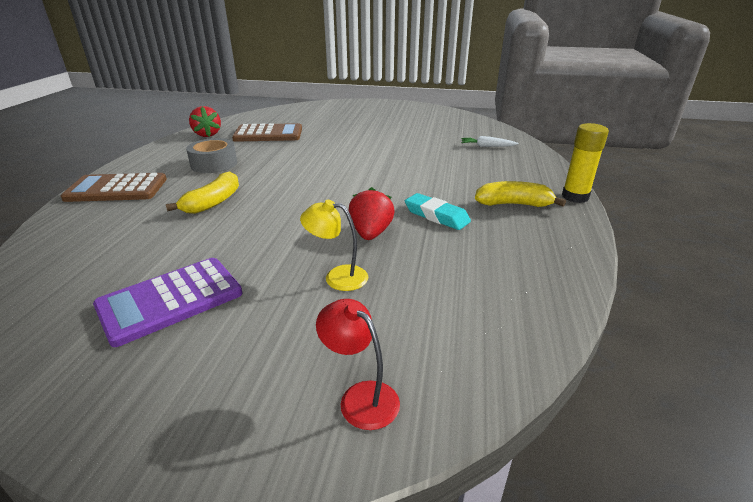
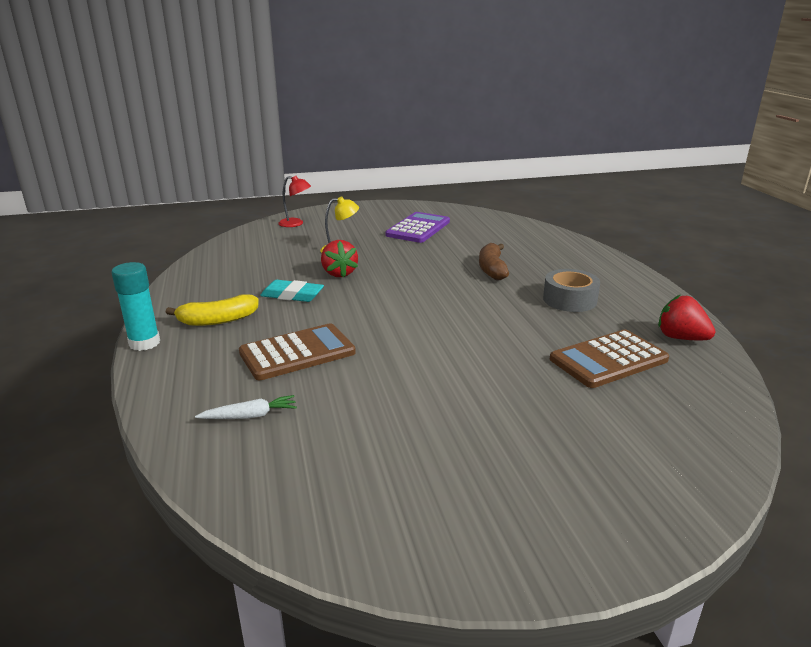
camera: 155 degrees right, 5 degrees down
(117, 189) = (590, 262): brown calculator -> brown calculator (297, 353)
(213, 202) = (492, 269): yellow banana -> brown banana
(575, 197) = (144, 343): yellow glue stick -> turquoise glue stick

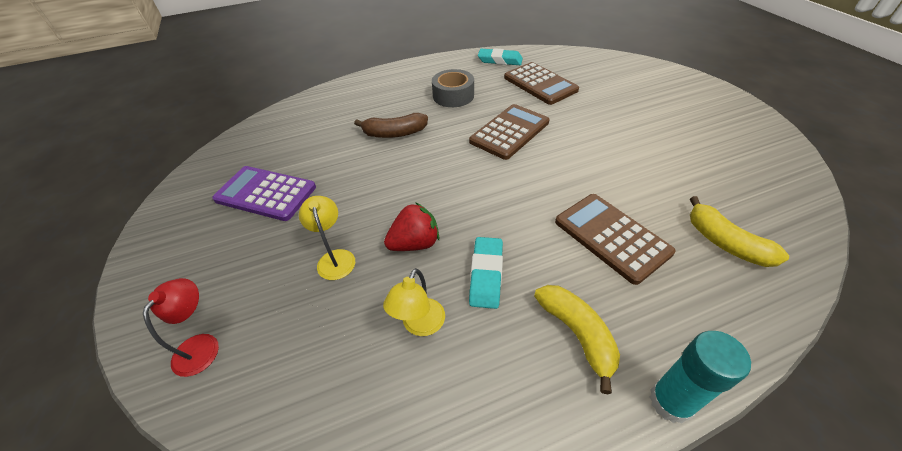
camera: 95 degrees left, 20 degrees up
(250, 416) = (725, 242): white carrot -> yellow banana
(266, 272) = (419, 325): none -> yellow lamp
(485, 324) = (509, 132): none -> brown calculator
(681, 338) = (500, 60): red strawberry -> turquoise eraser

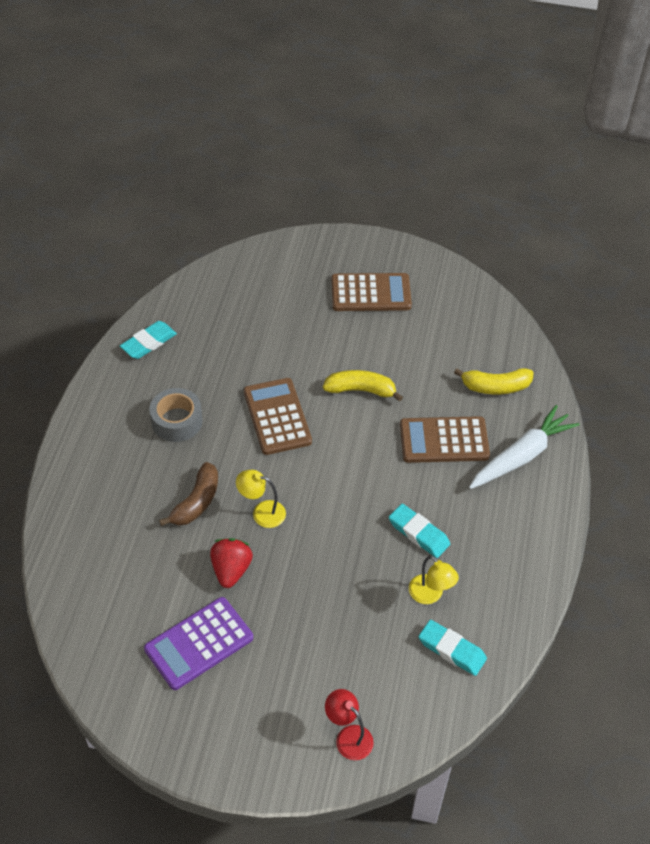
camera: 60 degrees left, 5 degrees up
(335, 258) = (327, 620): yellow lamp -> yellow lamp (262, 512)
(360, 387) = (452, 650): none -> turquoise eraser
(415, 243) = (355, 560): red strawberry -> red strawberry (231, 570)
(540, 84) = (225, 344): brown calculator -> brown calculator (371, 293)
(577, 334) = (498, 515): yellow banana -> yellow banana (361, 390)
(670, 401) = (564, 503): turquoise glue stick -> none
(677, 313) = (521, 456): none -> white carrot

